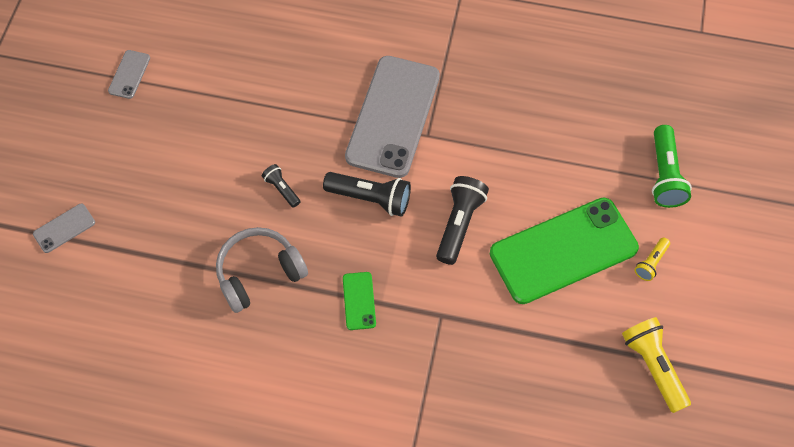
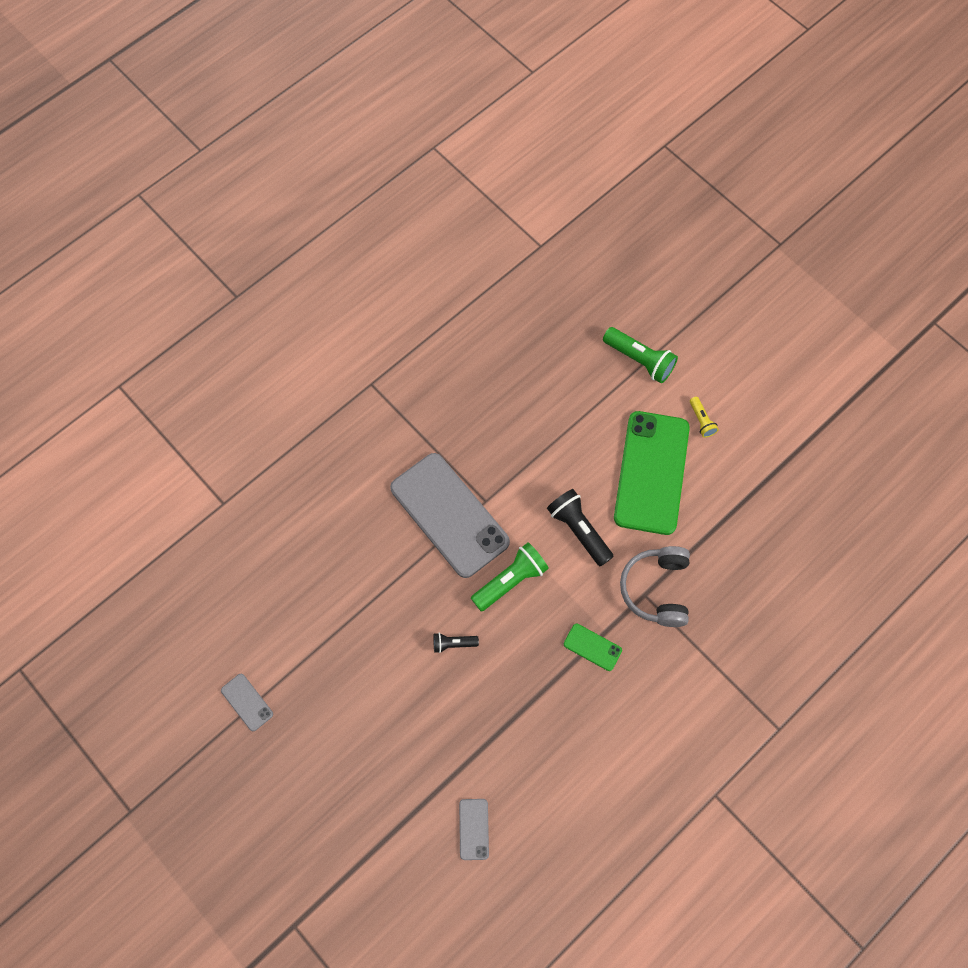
camera: 55 degrees left, 5 degrees up
(64, 228) = (362, 846): grey phone -> grey phone (474, 829)
(259, 273) = (517, 709): grey headphones -> grey headphones (656, 589)
(371, 198) = (511, 580): black flashlight -> green flashlight
(653, 366) = (778, 477): yellow flashlight -> none

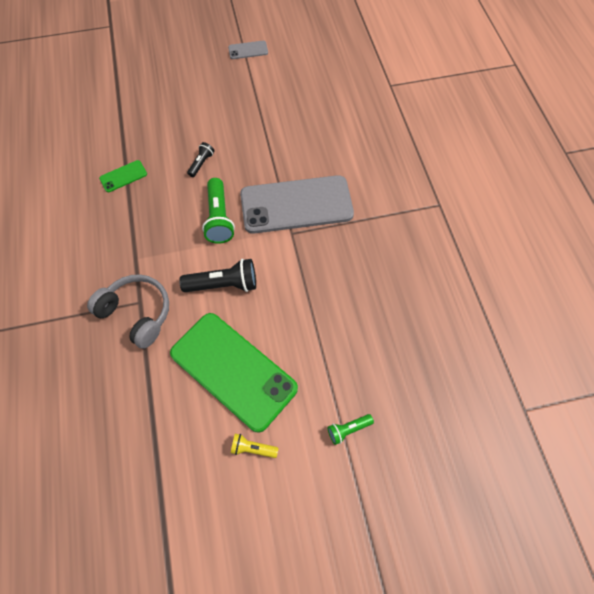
camera: 120 degrees right, 5 degrees down
(474, 829) = (82, 121): grey phone -> none
(592, 647) = (131, 244): green phone -> green phone (123, 176)
(639, 360) = (348, 429): green flashlight -> green flashlight, size x0.55

